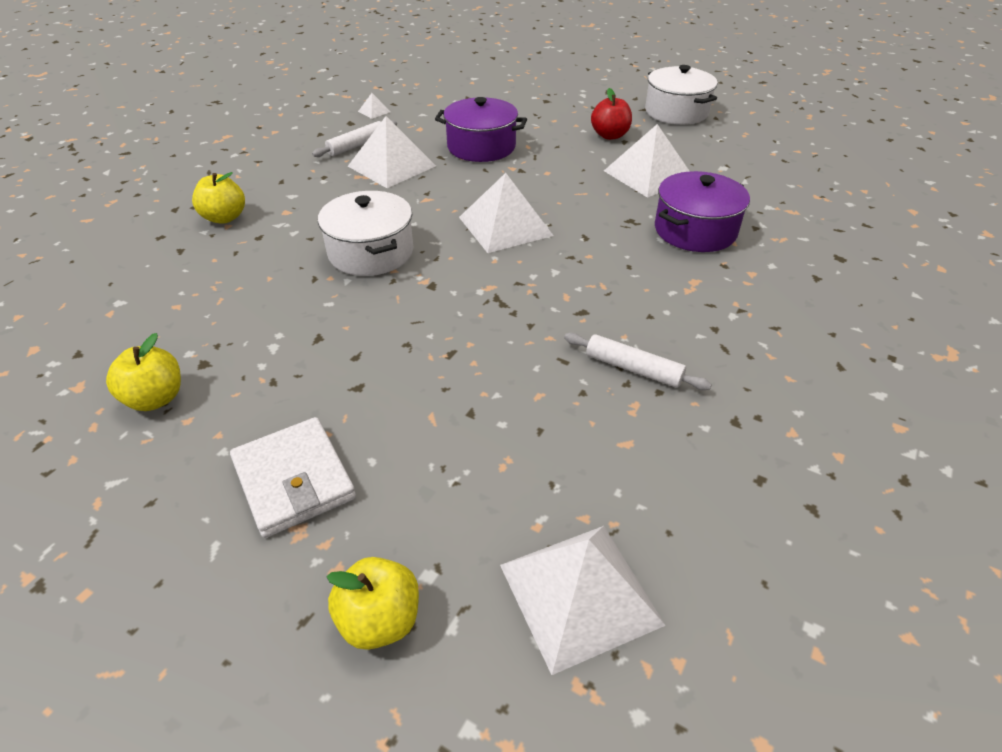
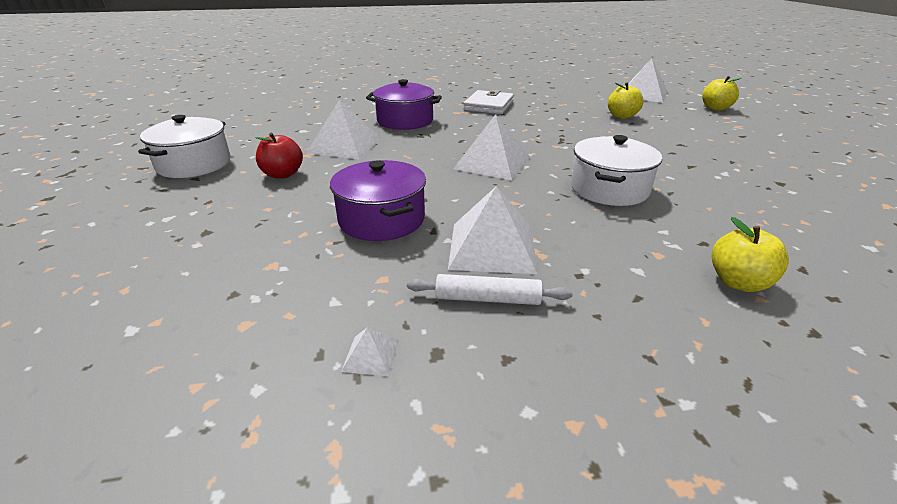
camera: 130 degrees left, 10 degrees down
(155, 398) = (818, 180): yellow apple -> yellow apple (622, 116)
(294, 480) = (734, 135): white wallet -> white wallet (488, 106)
(633, 368) = (542, 108): white rolling pin -> none

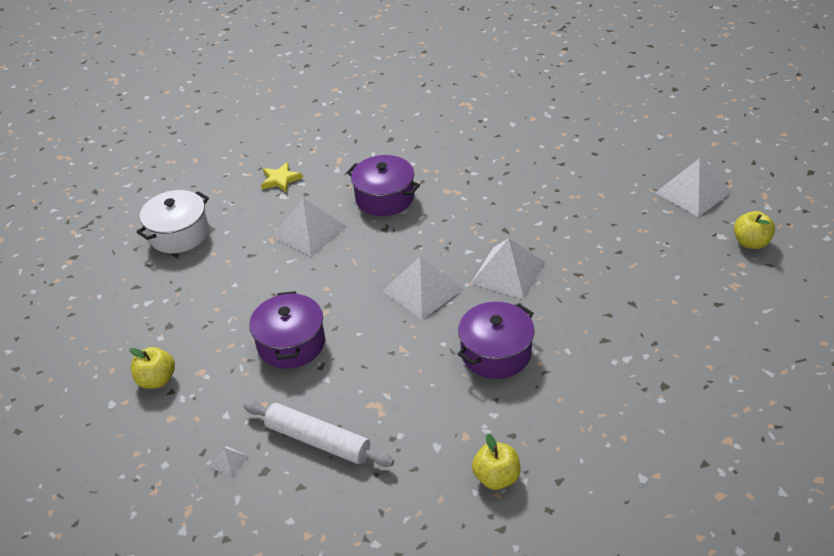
camera: 25 degrees right, 10 degrees up
(282, 174) = (241, 265): red apple -> none
(294, 123) = (280, 179): none -> yellow star
(487, 299) = (318, 440): white rolling pin -> white rolling pin, size x1.55
(488, 106) = (489, 183): white wallet -> none
(492, 247) = (352, 395): white pyramid -> white pyramid (508, 272)
(609, 189) = (496, 353): white pot -> purple pot
(622, 116) = (619, 236): yellow apple -> yellow apple (157, 380)

